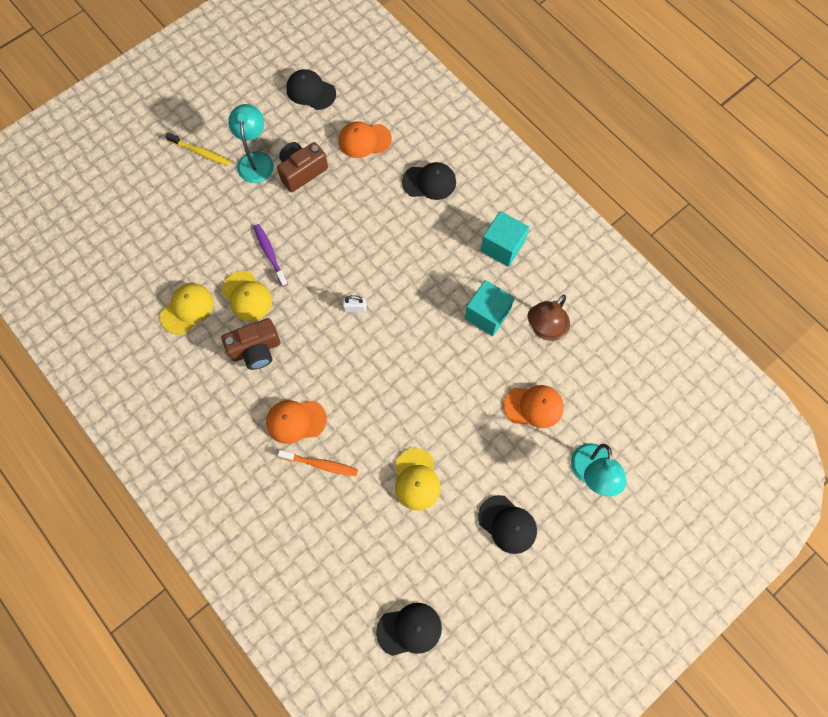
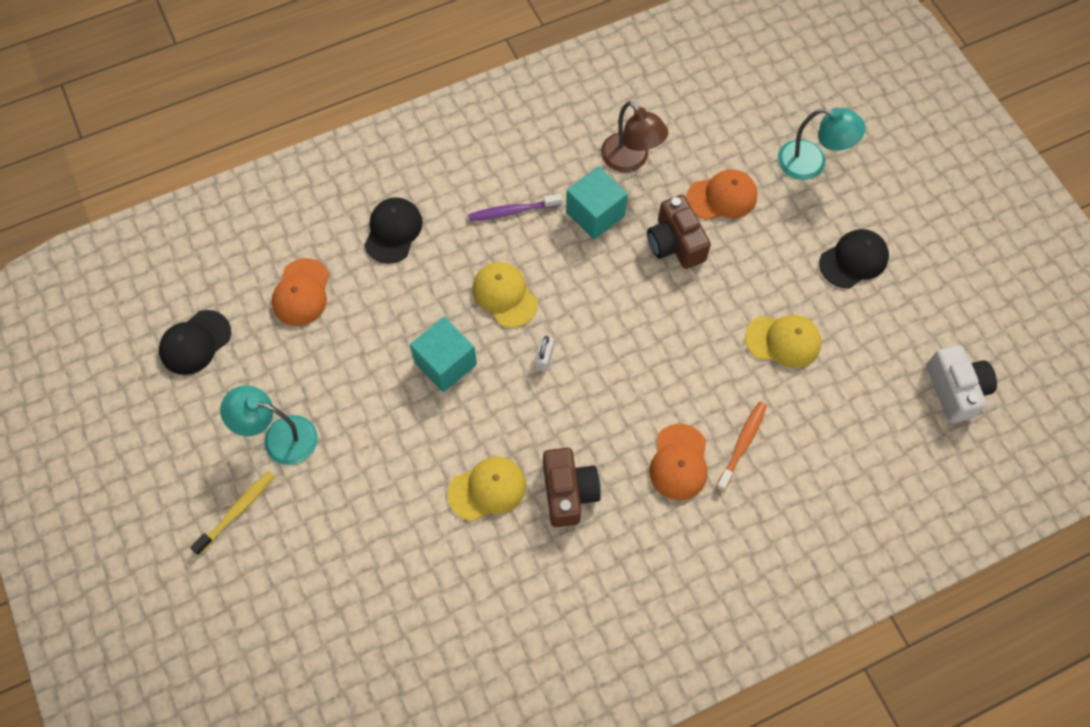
camera: 75 degrees left, 5 degrees down
(187, 309) = (483, 573): yellow cap -> yellow cap (504, 295)
(270, 254) = (434, 447): purple toothbrush -> purple toothbrush (513, 211)
(302, 171) = (320, 381): brown camera -> brown camera (675, 243)
(409, 629) = (955, 390): black cap -> white camera
(502, 246) = (510, 175): turquoise cube -> turquoise cube (445, 363)
(533, 406) = (722, 197): orange cap -> orange cap turned 60 degrees clockwise

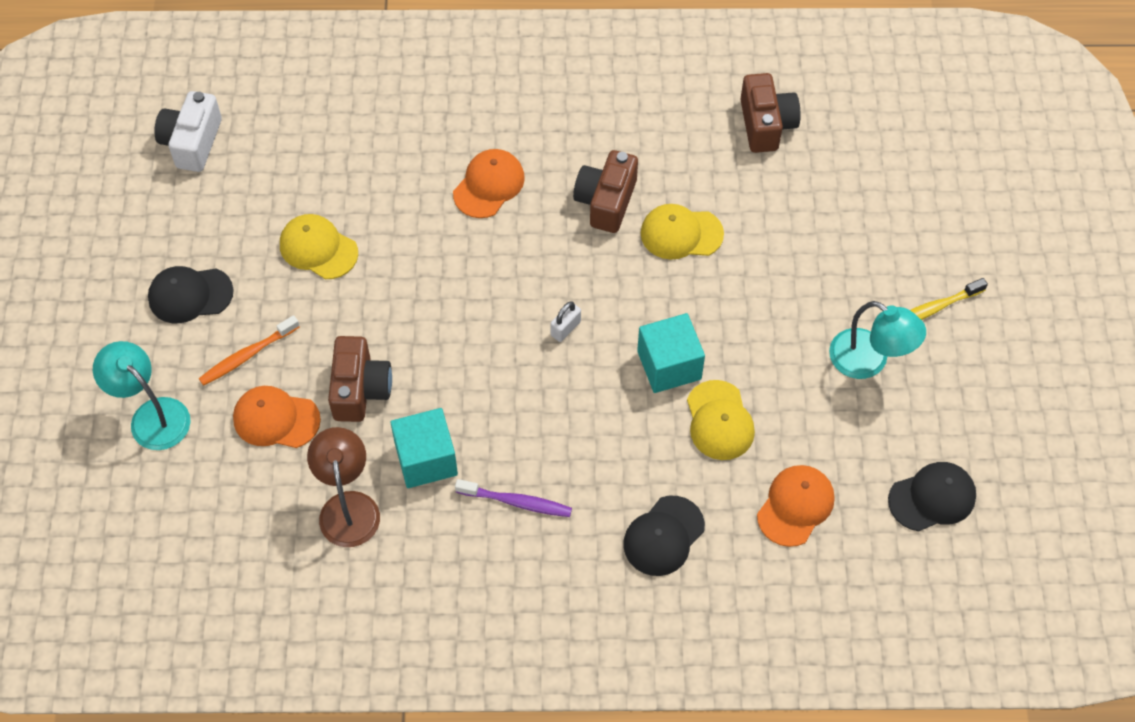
camera: 155 degrees left, 5 degrees down
(456, 647) = (766, 124): none -> brown camera
(504, 295) = (573, 410): yellow cap -> yellow cap (719, 421)
(742, 445) = (421, 176): orange toothbrush -> orange toothbrush (248, 355)

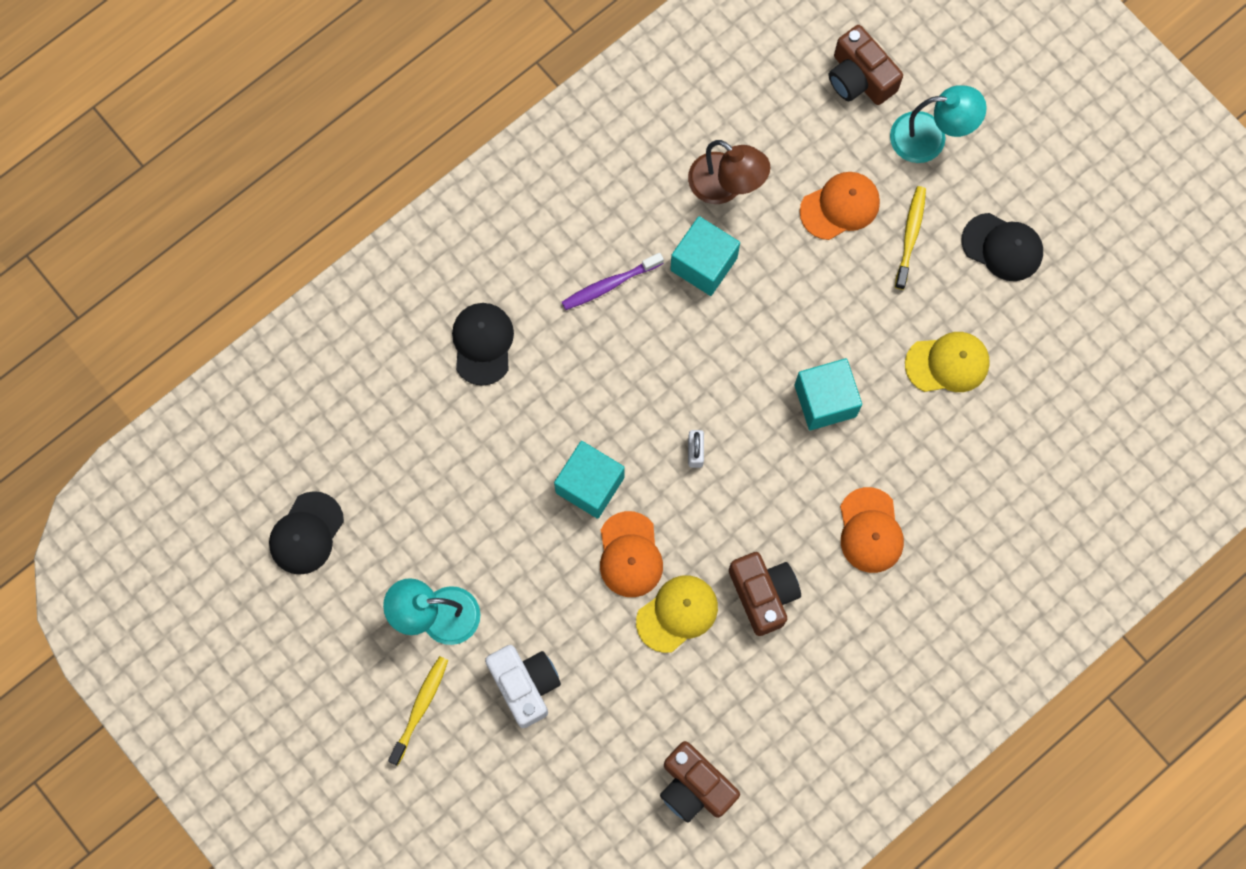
camera: 140 degrees right, 15 degrees up
(190, 295) = (1002, 247): black cap -> black cap turned 75 degrees clockwise
(192, 142) = (1141, 373): white camera -> white camera (525, 685)
(248, 355) = (910, 236): orange toothbrush -> yellow toothbrush
(360, 389) = (802, 277): brown camera -> brown camera (859, 78)
(433, 291) = (825, 400): none -> turquoise cube
(719, 421) = (514, 469): yellow cap -> none
(795, 506) = (404, 444): orange cap -> orange cap (630, 555)

